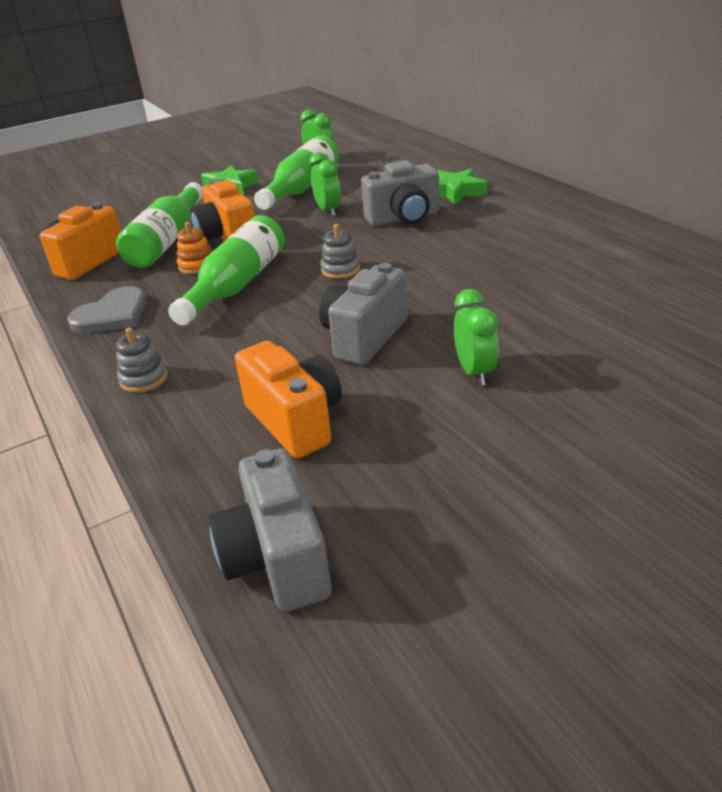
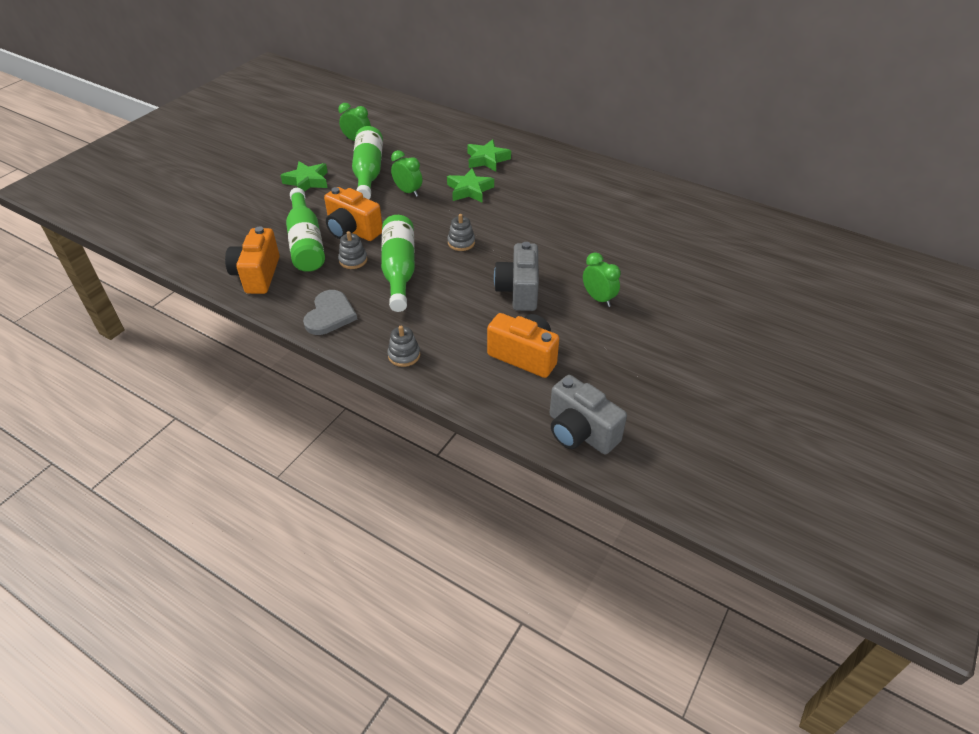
camera: 30 degrees left, 10 degrees up
(197, 266) = (353, 260): orange stacking toy -> grey stacking toy
(404, 218) = (469, 190): grey camera -> green star

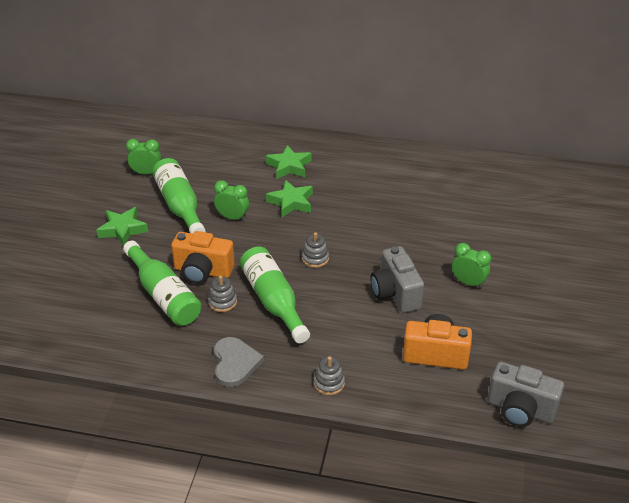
camera: 20 degrees left, 5 degrees down
(257, 275) = (136, 341): orange camera -> none

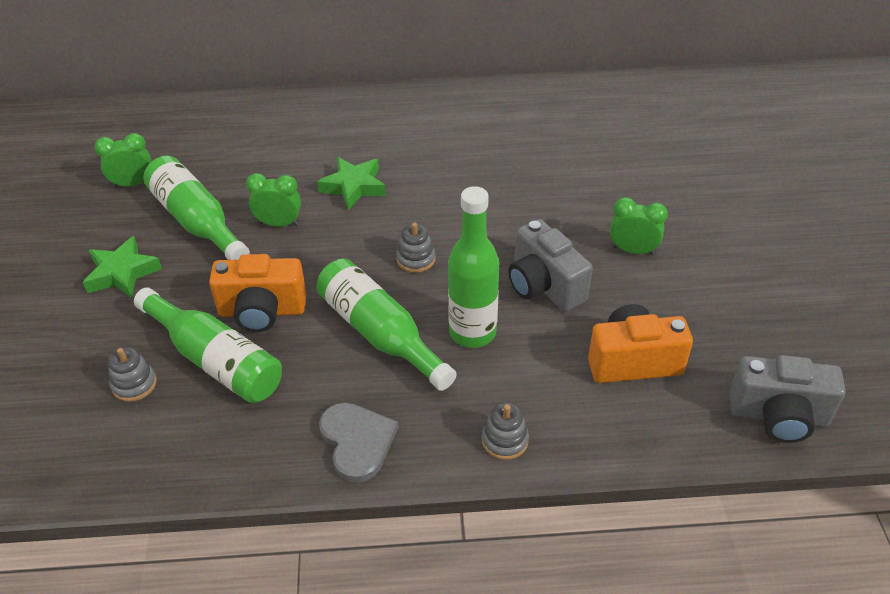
camera: 15 degrees left, 5 degrees up
(222, 302) = (307, 351): grey stacking toy -> grey stacking toy (134, 384)
(289, 166) = (333, 138): green star -> none
(334, 313) = (472, 332): none -> green bottle

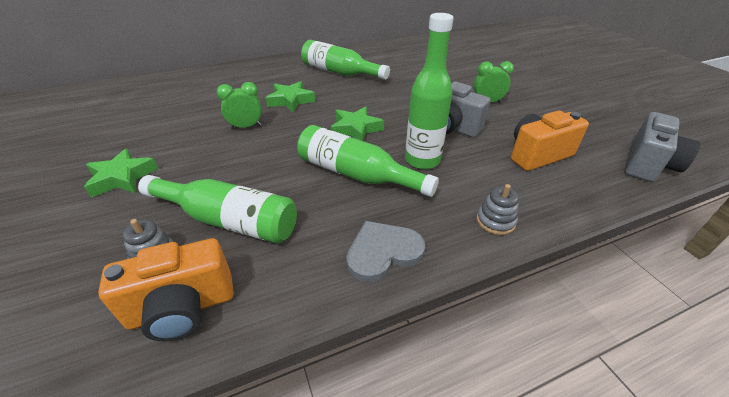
camera: 20 degrees left, 5 degrees down
(133, 184) = (119, 123): green clock -> none
(197, 222) = (180, 136): green bottle -> green bottle (340, 72)
(262, 311) = (256, 179): orange camera -> orange camera (182, 308)
(357, 442) = (383, 252): grey heart -> grey heart turned 75 degrees counterclockwise
(416, 259) = (356, 129): grey stacking toy -> green star
(778, 416) = (648, 165): grey camera -> grey camera turned 45 degrees counterclockwise

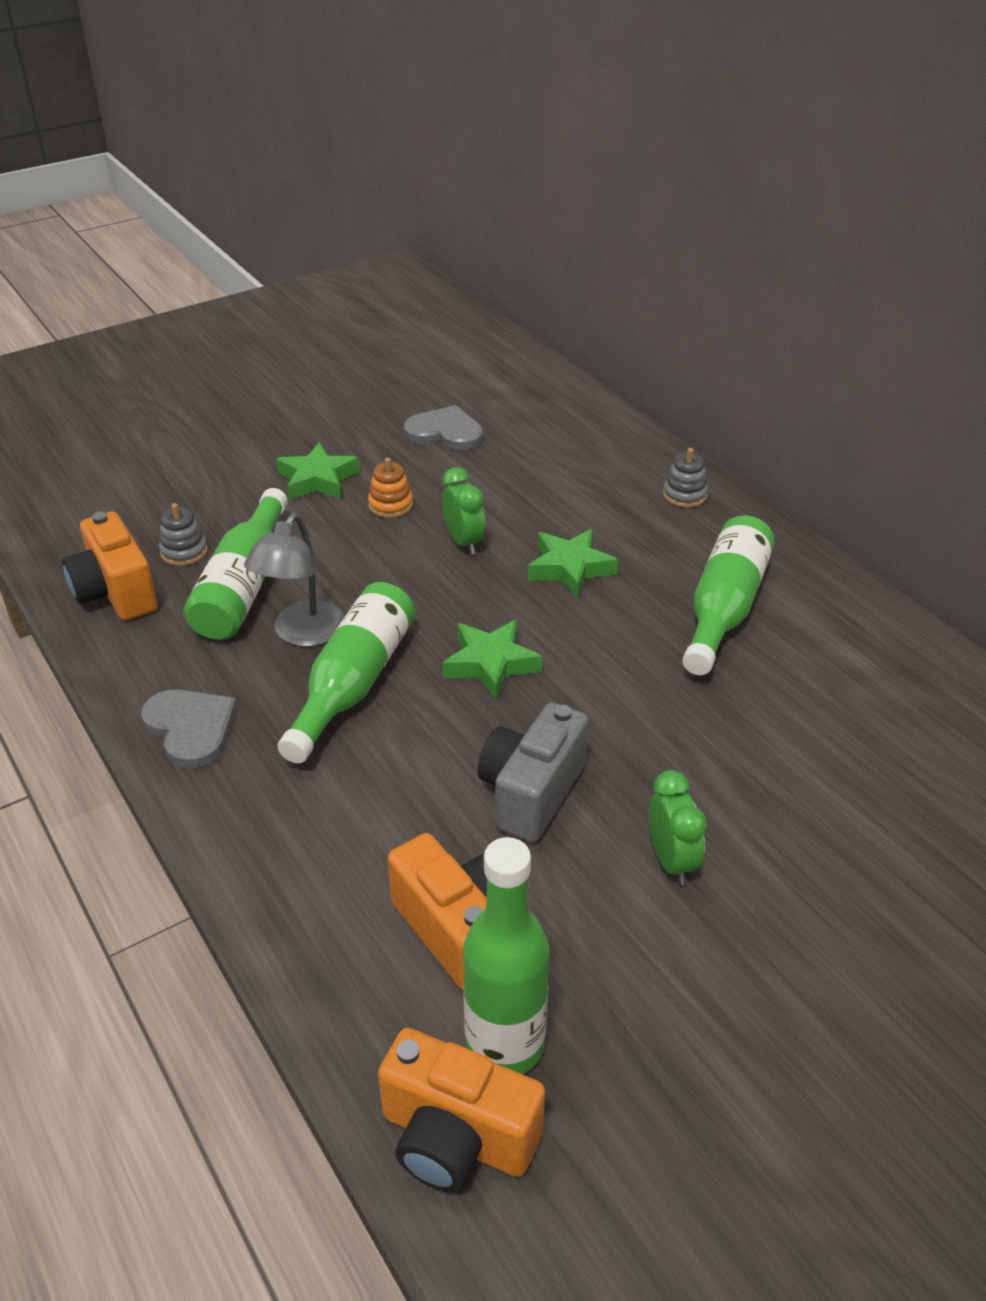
camera: 80 degrees right, 0 degrees up
(124, 123) = (445, 432): none -> grey heart
(185, 149) = (390, 505): none -> orange stacking toy
(300, 193) = (302, 634): none -> grey lamp
(422, 160) = (405, 757): green bottle -> green bottle (505, 1045)
(495, 221) = (254, 848): grey stacking toy -> grey stacking toy (684, 495)
(648, 165) = (456, 1137): grey camera -> orange camera

